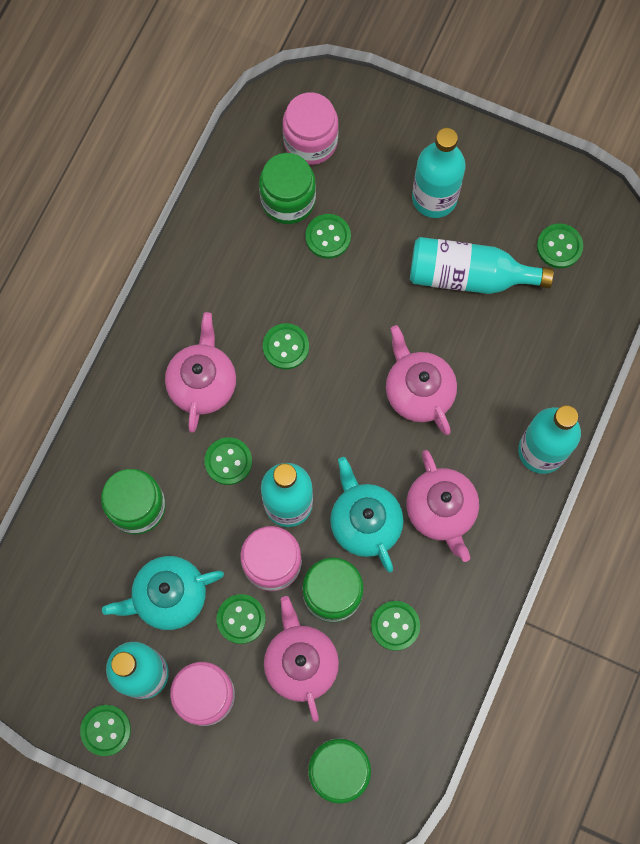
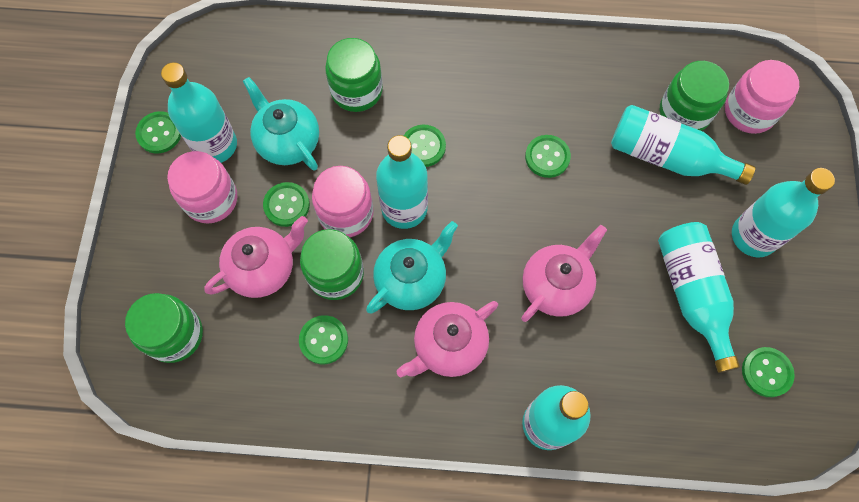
camera: 70 degrees right, 5 degrees down
(203, 383) = (484, 103): pink teapot -> none
(328, 237) = (667, 157): green button -> turquoise bottle

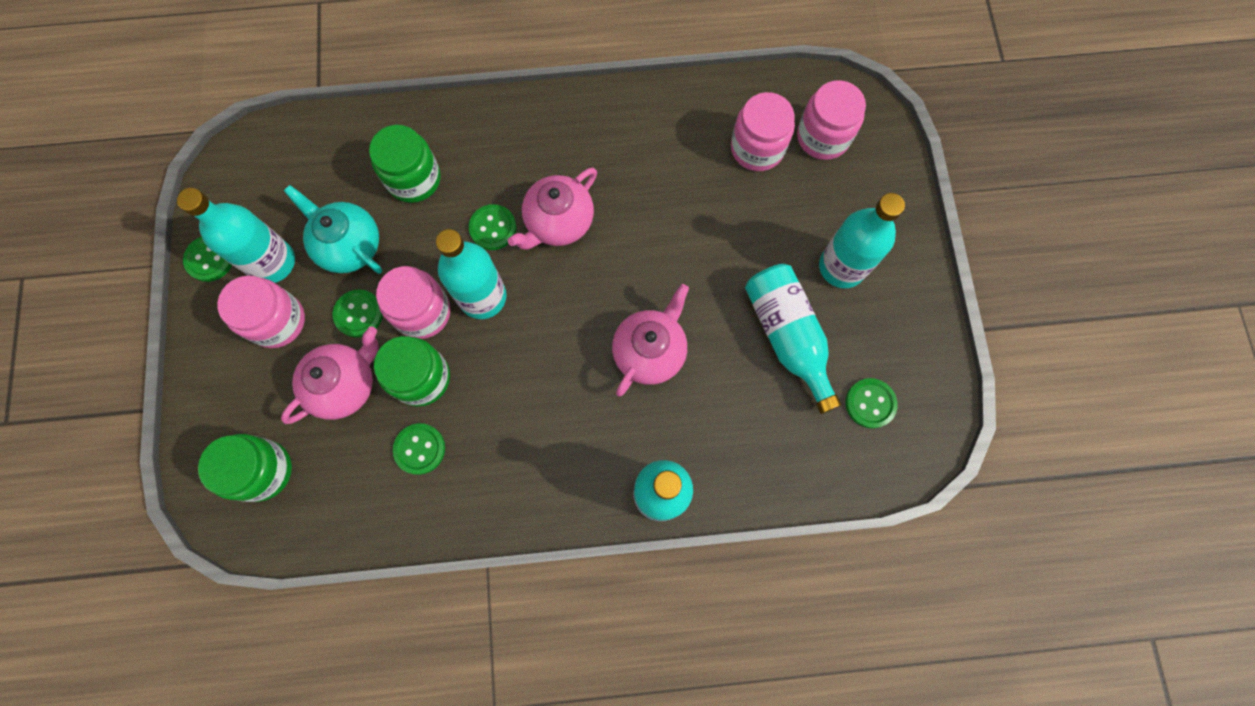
camera: 10 degrees left, 5 degrees up
(412, 280) = (501, 370): turquoise teapot -> none
(448, 346) = (549, 432): pink teapot -> pink teapot (558, 222)
(547, 157) = (623, 218): green button -> none
(667, 157) = (745, 198): turquoise bottle -> none
(684, 112) = (757, 148): green jar -> pink jar

